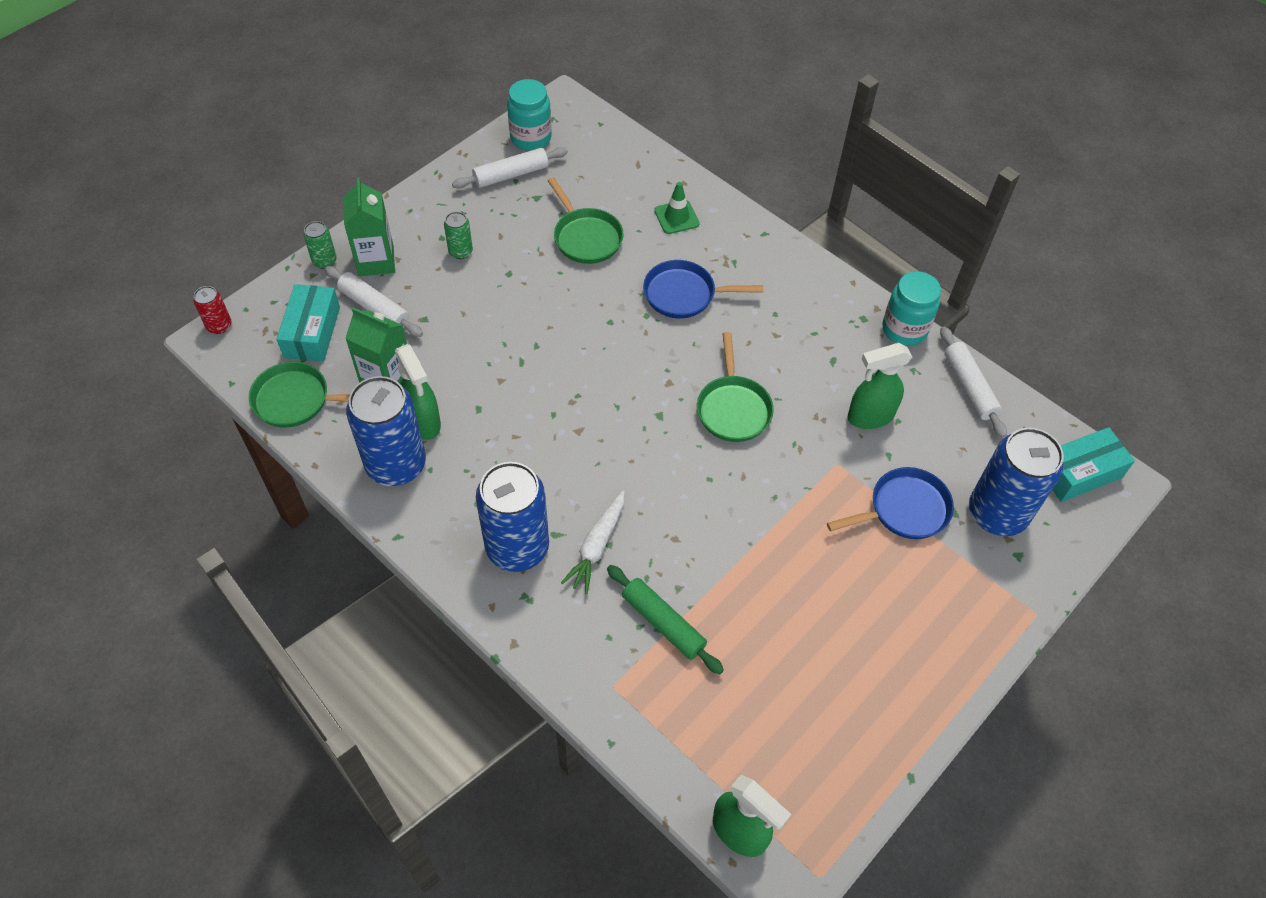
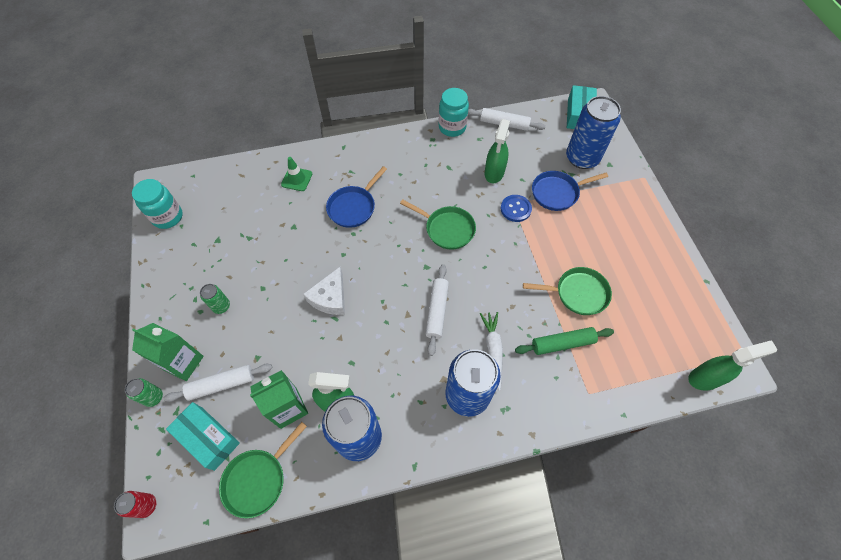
camera: 55 degrees left, 5 degrees up
(511, 175) = (186, 244): white rolling pin -> white rolling pin (437, 311)
(543, 342) = (330, 298): none -> white cheese
(585, 237) = (271, 231): green pan -> green pan (577, 293)
(597, 546) = (493, 350): white carrot -> white carrot turned 150 degrees counterclockwise
(831, 471) = (515, 209): none -> blue button
(904, 510) = (557, 193): blue pan -> blue pan turned 120 degrees counterclockwise

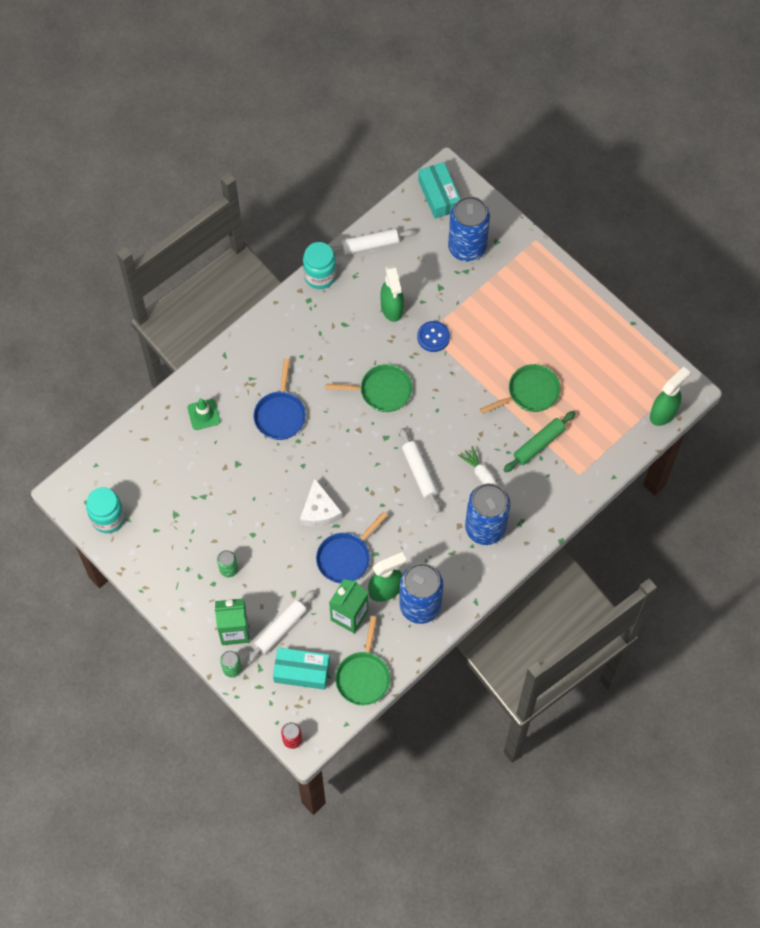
camera: 30 degrees left, 5 degrees up
(557, 193) = (463, 299): blue pan -> blue pan (346, 557)

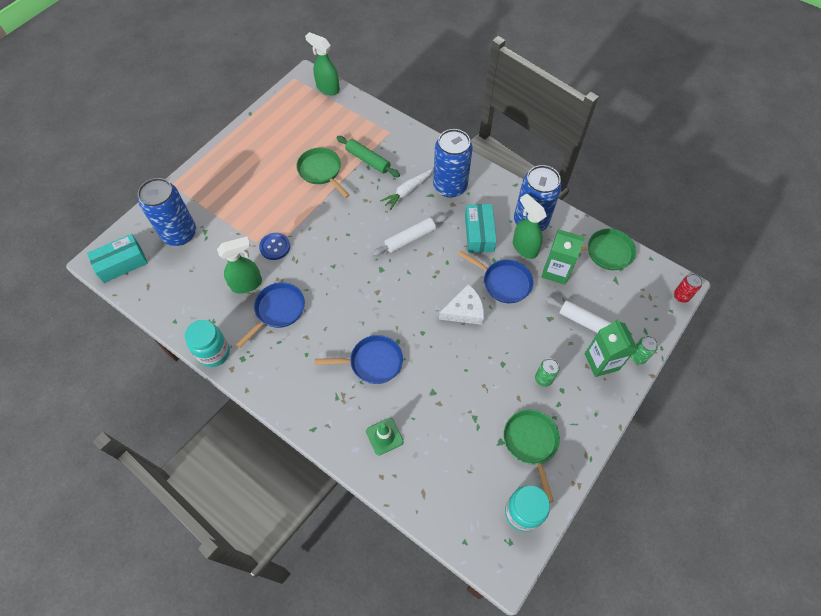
camera: 100 degrees left, 5 degrees down
(302, 671) = (619, 299): turquoise box -> turquoise box (479, 233)
(355, 334) = (278, 311): none -> blue pan
(370, 245) = (177, 313): white rolling pin -> none
(381, 391) = (335, 279): green pan -> green pan (531, 443)

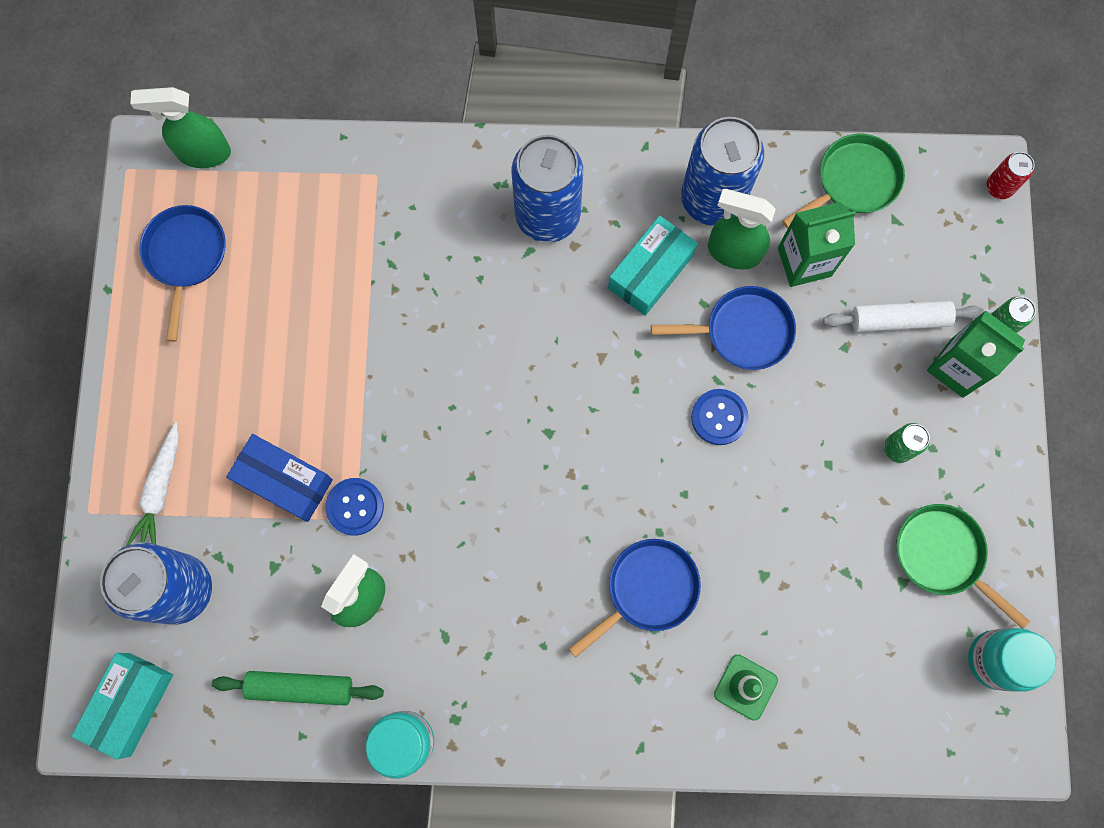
camera: 35 degrees left, 15 degrees up
(255, 219) = (284, 481): none -> blue box
(278, 311) = (446, 608): blue pan -> blue pan (186, 257)
(321, 171) = (321, 322): green pan -> none
(368, 160) = (381, 251): green rolling pin -> green rolling pin (300, 687)
(407, 191) = (488, 269): white carrot -> white carrot (160, 490)
(410, 238) = (553, 350): white rolling pin -> none
(464, 311) = (719, 417): white cheese -> blue button
(479, 233) = (650, 272): turquoise box -> turquoise box turned 75 degrees clockwise

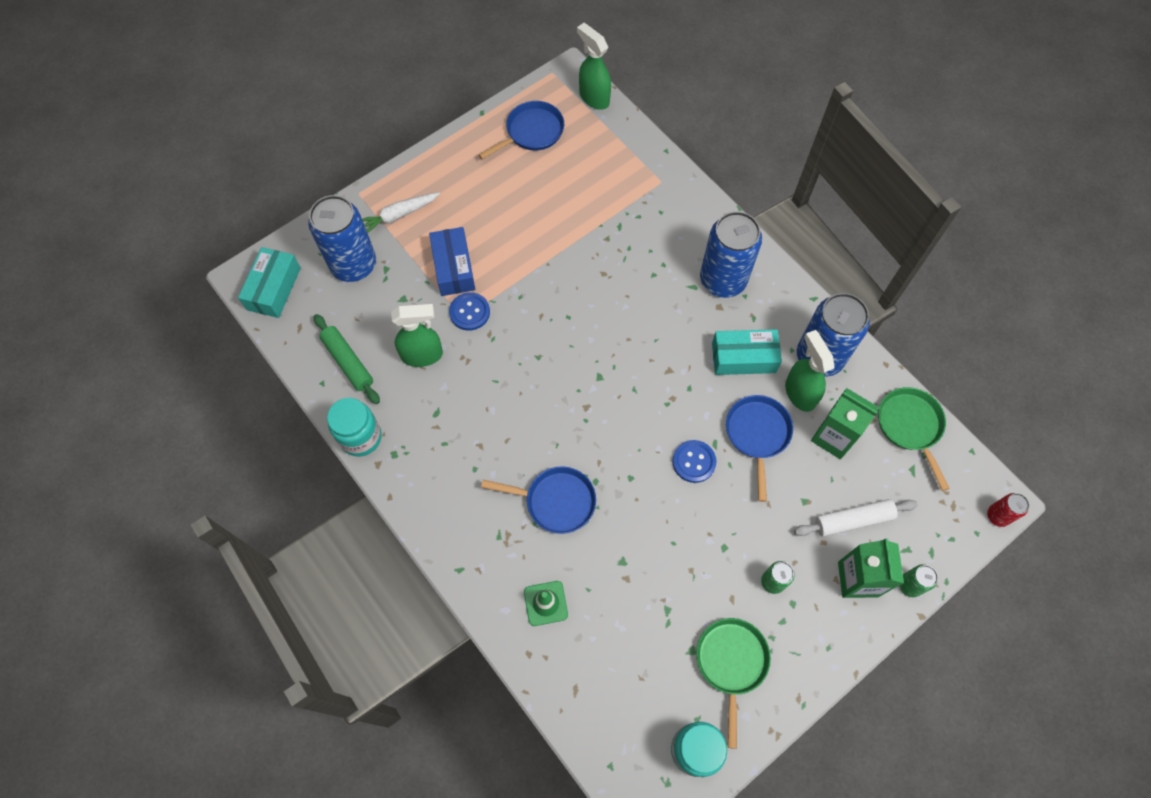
camera: 50 degrees right, 10 degrees down
(130, 704) = (274, 289): turquoise box -> turquoise box turned 60 degrees counterclockwise
(742, 331) = (757, 435): blue pan -> blue pan turned 135 degrees counterclockwise
(853, 182) = (910, 427): green pan -> green pan turned 120 degrees counterclockwise
(899, 320) = (853, 520): white rolling pin -> white rolling pin turned 60 degrees counterclockwise

